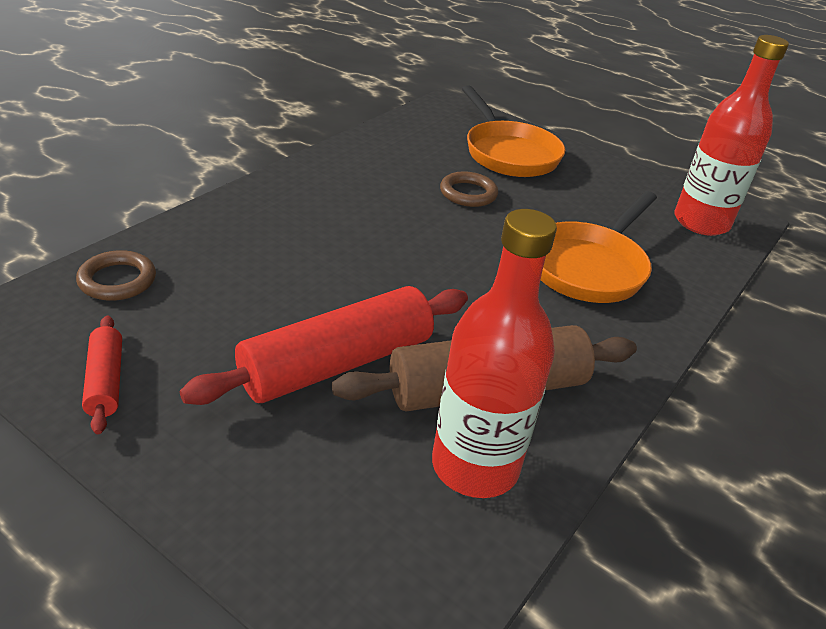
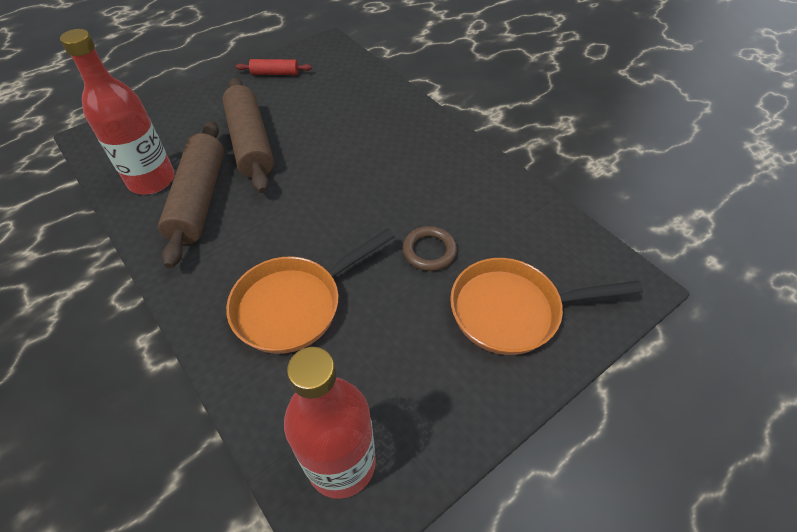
camera: 110 degrees right, 15 degrees up
(117, 280) = (352, 75): brown ring -> none
(337, 364) = (250, 143): red rolling pin -> brown rolling pin
(589, 267) = (295, 305): orange pan -> orange pan turned 90 degrees counterclockwise

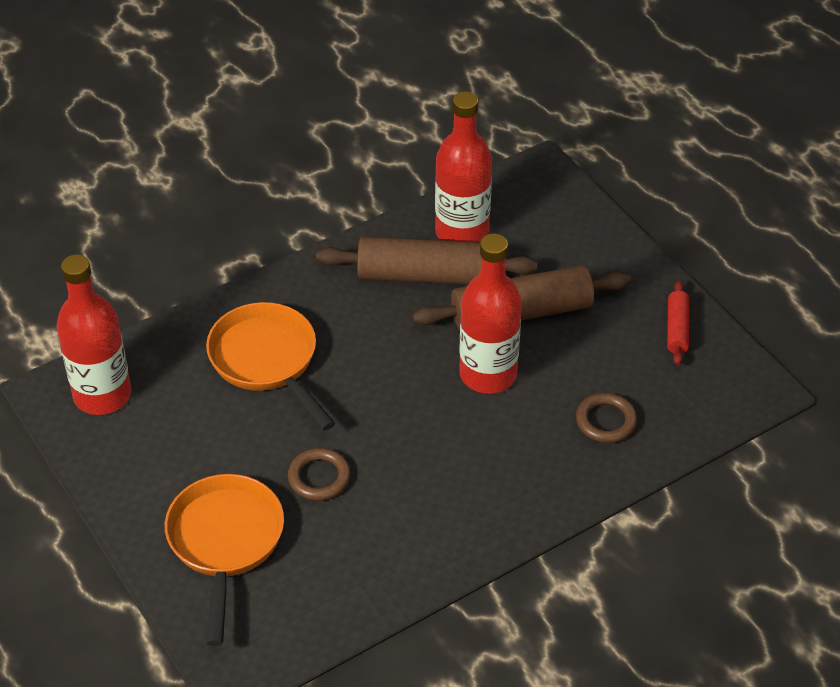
camera: 95 degrees right, 5 degrees down
(314, 158) = (488, 374): none -> red bottle
(357, 102) = (606, 421): none -> brown ring

